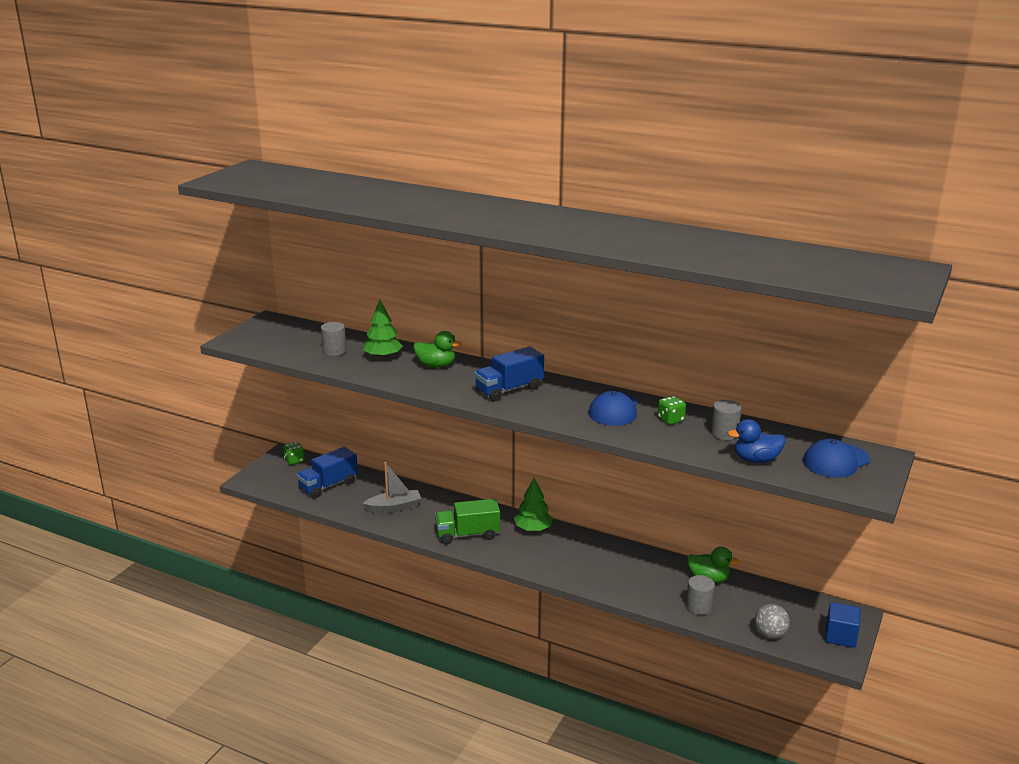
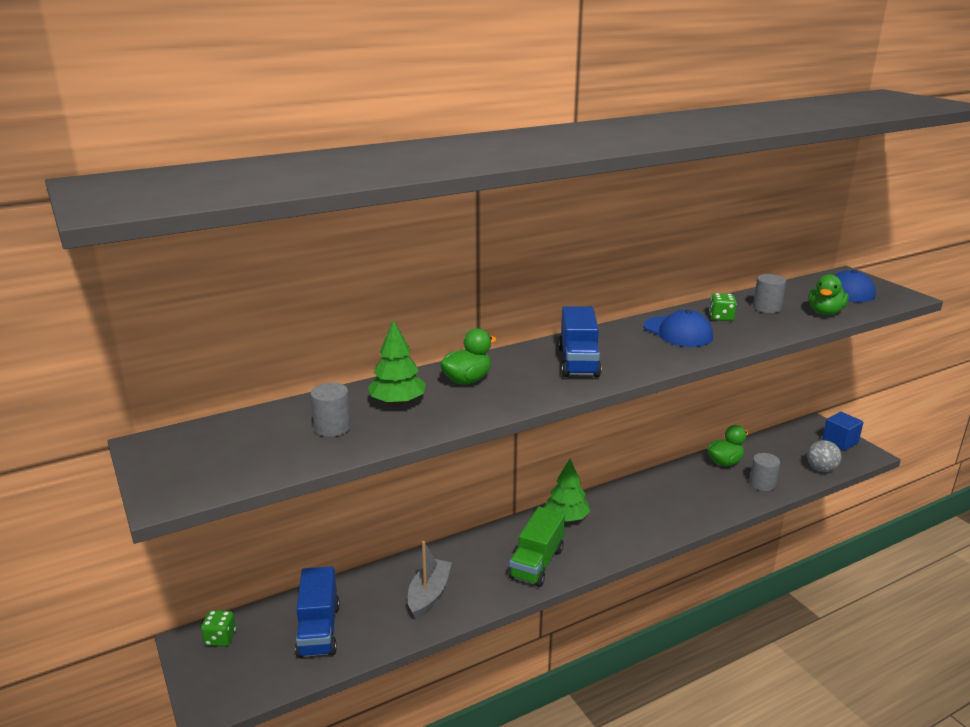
camera: 55 degrees left, 0 degrees up
(756, 460) = (825, 312): blue duck -> green duck

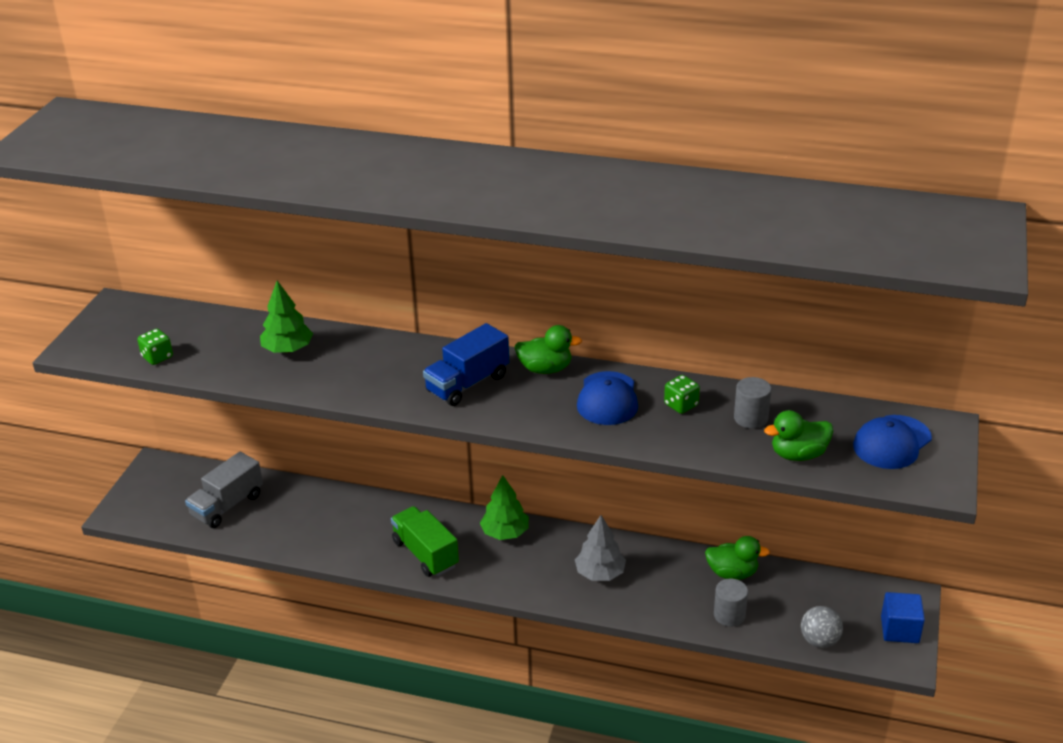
camera: 45 degrees right, 10 degrees up
(220, 638) = (171, 473): green dice -> green dice (157, 357)
(319, 630) = (227, 505): blue truck -> grey truck
(332, 427) = (220, 348): grey cylinder -> none
(429, 594) = (322, 527): grey boat -> none
(467, 380) = (362, 355): green duck -> green duck (545, 369)
(537, 563) = (425, 554): green truck -> green truck turned 75 degrees clockwise
(661, 505) = (600, 573): none -> grey tree

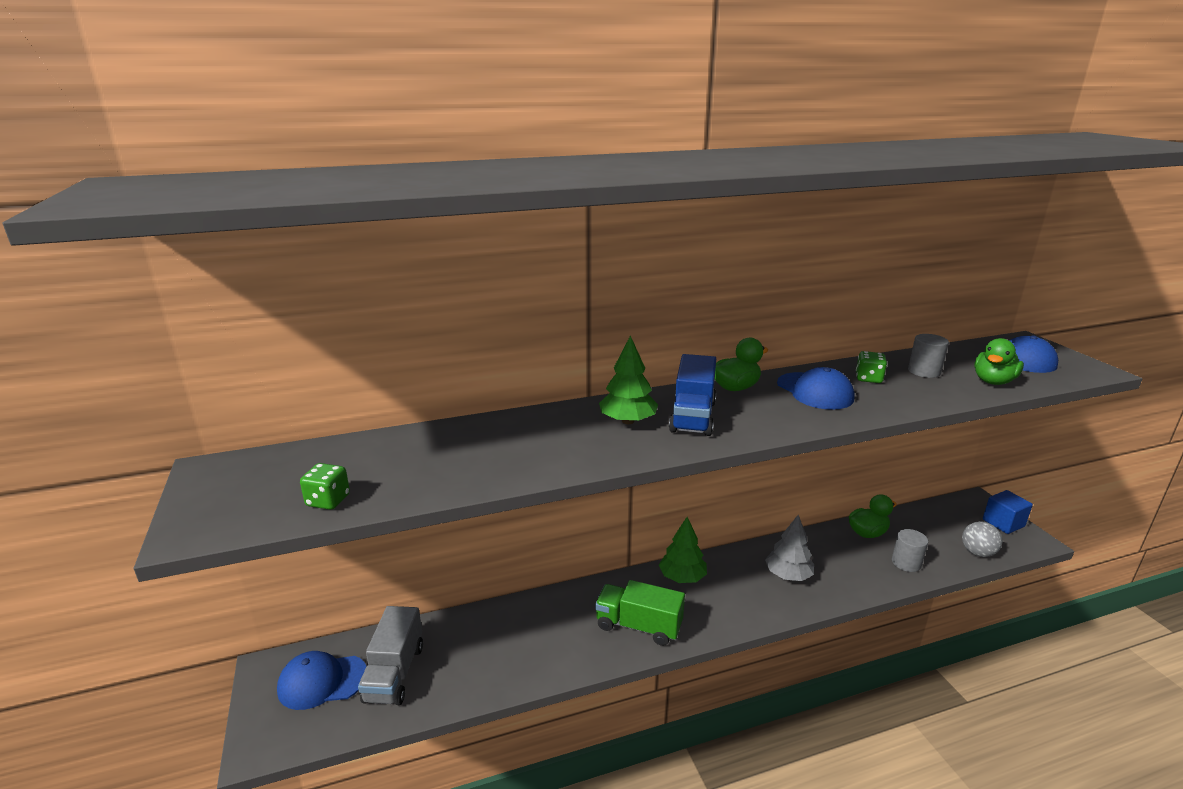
camera: 35 degrees left, 10 degrees down
(180, 489) = (322, 681): none -> blue cap
(287, 349) = (480, 445): green tree -> green tree (627, 421)

